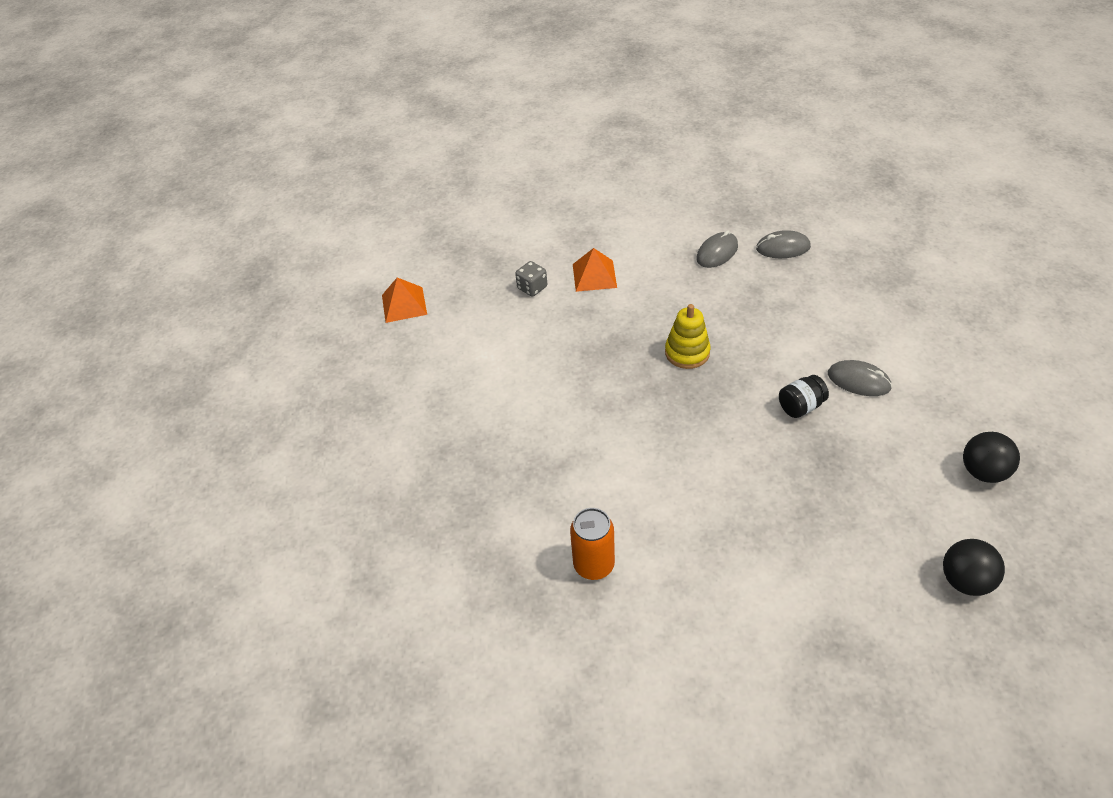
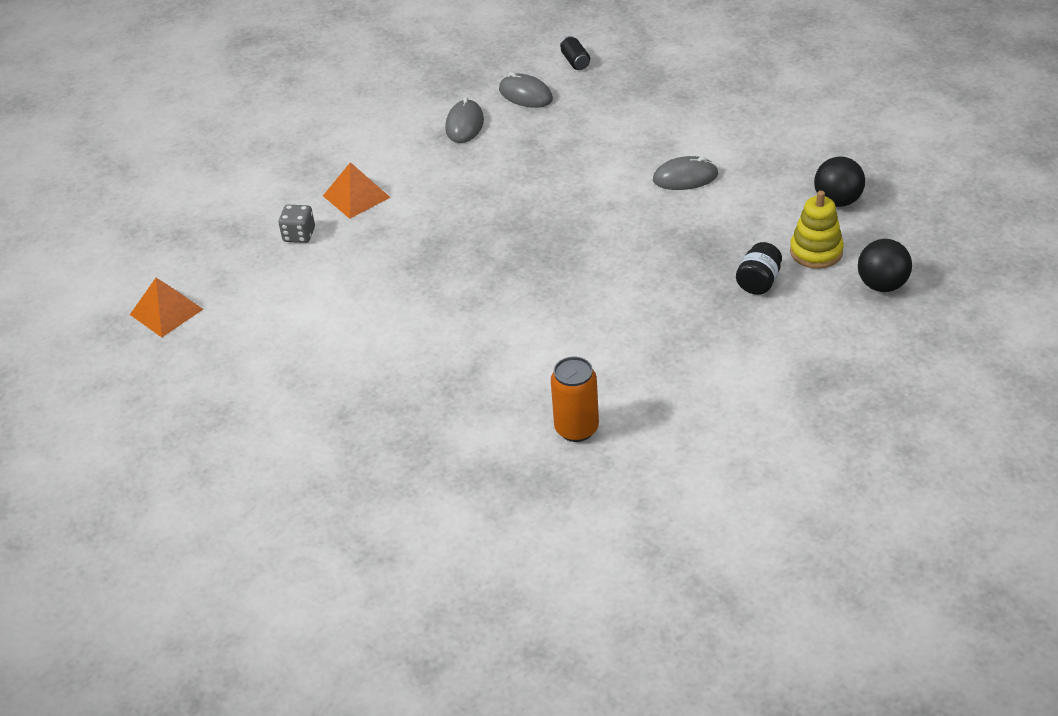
camera: 35 degrees left, 5 degrees down
(687, 352) = (511, 223): yellow stacking toy -> yellow stacking toy (816, 252)
(783, 248) = (525, 95): grey mouse -> grey mouse turned 75 degrees clockwise
(800, 406) = (652, 220): black jar -> black jar (758, 282)
(844, 236) = (575, 61): none -> black can

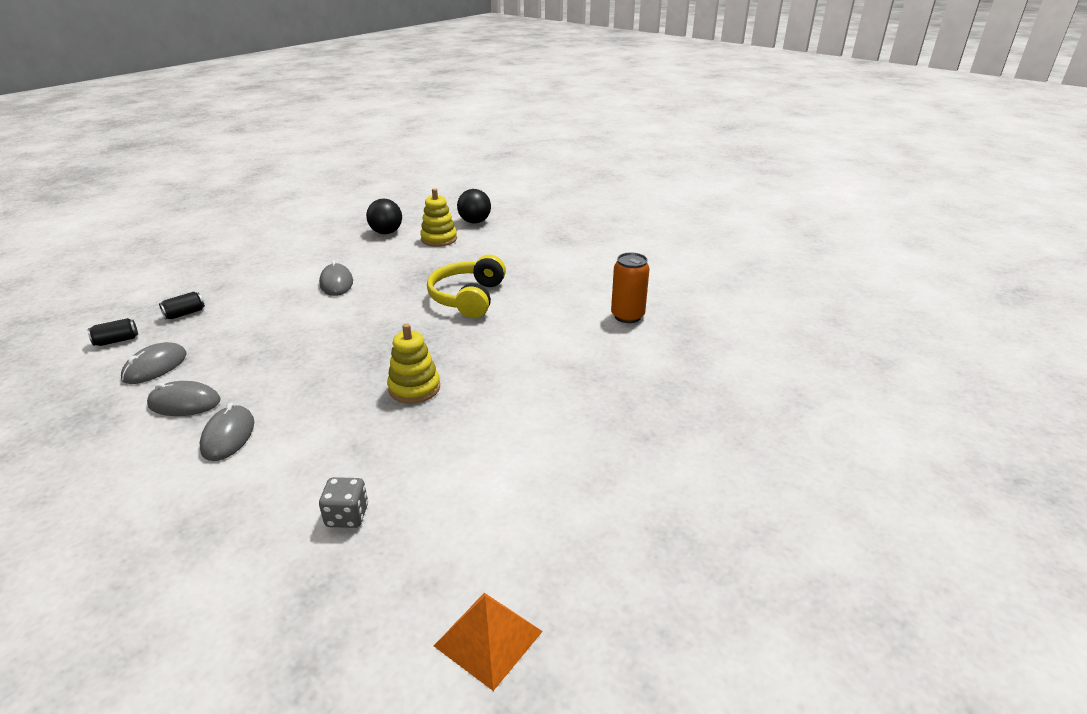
camera: 100 degrees left, 10 degrees down
(356, 196) = (285, 473): orange pyramid -> none
(412, 158) = (228, 436): none -> grey mouse
(458, 256) = (414, 388): none -> yellow stacking toy
(623, 87) = (185, 314): none -> black can
(638, 286) = (468, 298): none -> yellow headphones
(758, 282) = (468, 256): black jar -> none

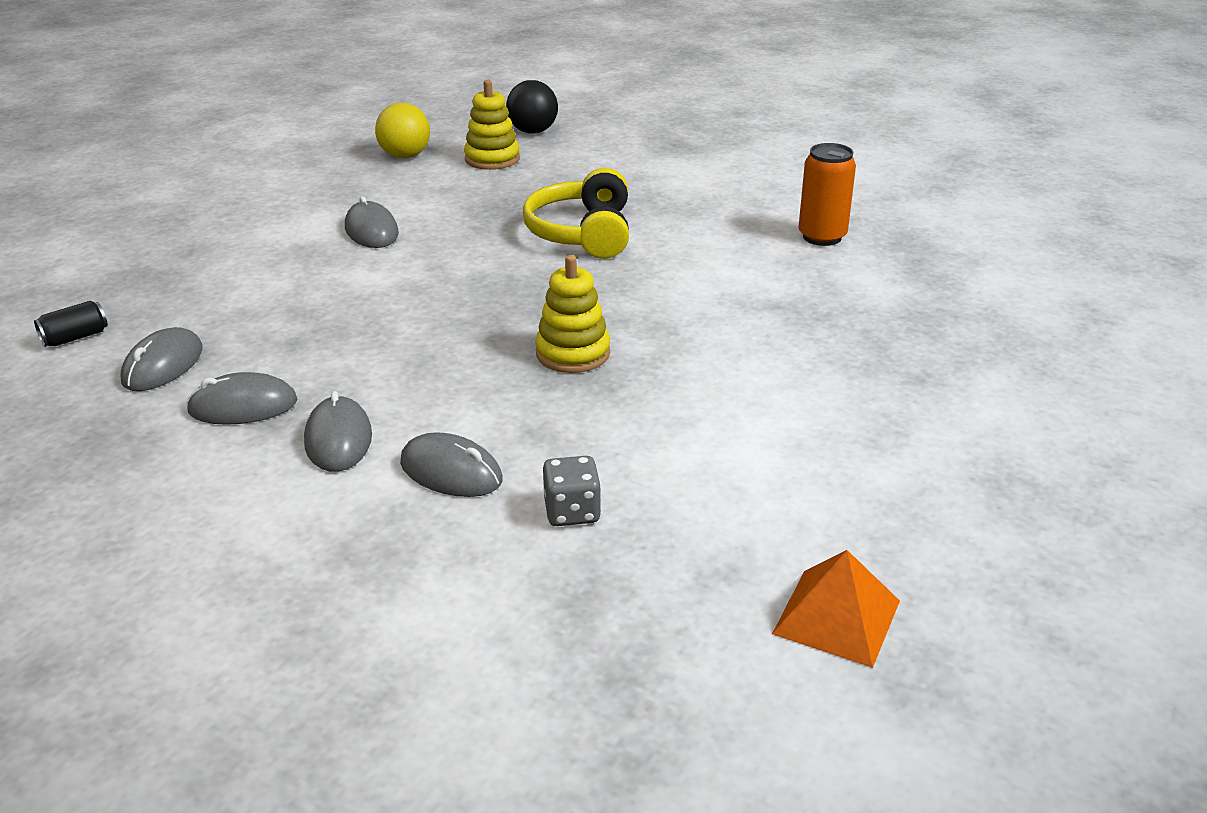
camera: 10 degrees left, 0 degrees up
(185, 314) = (159, 292): black can -> none
(285, 471) = (451, 472): none -> grey mouse
(386, 232) = (405, 156): black ball -> yellow ball

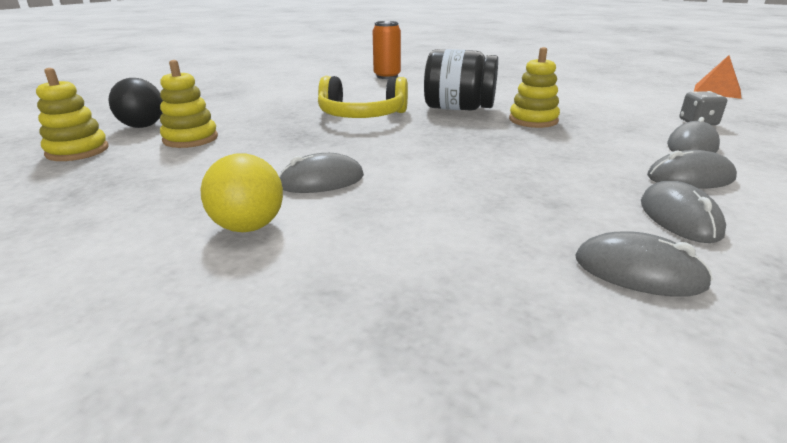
camera: 85 degrees left, 5 degrees down
(75, 337) = (610, 365): black can -> none
(405, 156) = (136, 172): yellow ball -> yellow ball (248, 226)
(459, 124) = (77, 151): none -> yellow stacking toy
(628, 298) = (458, 108): none -> black jar

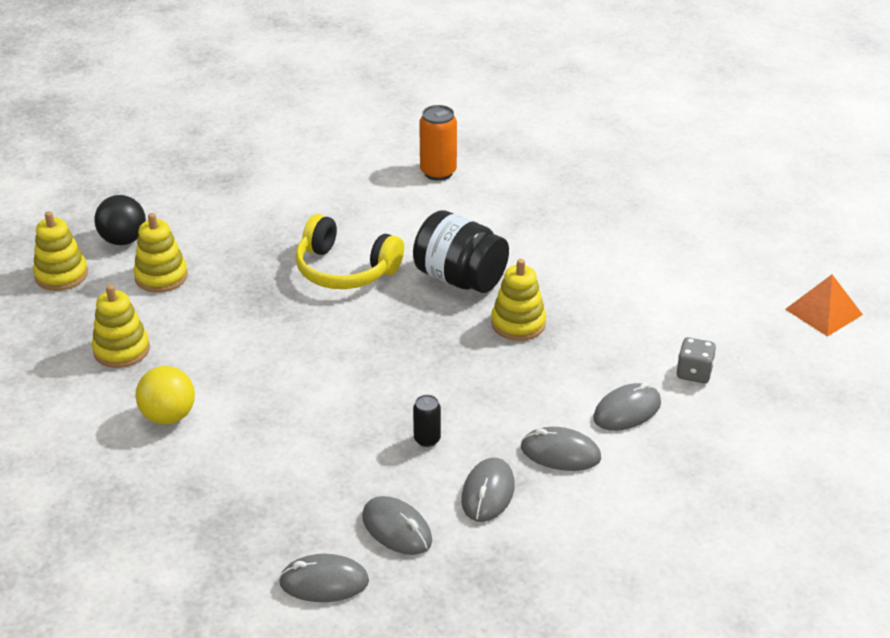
camera: 20 degrees right, 10 degrees up
(163, 186) = (121, 350): none -> yellow stacking toy
(321, 181) = (246, 374): grey mouse -> grey mouse (324, 582)
(559, 191) = (427, 439): none -> black can

